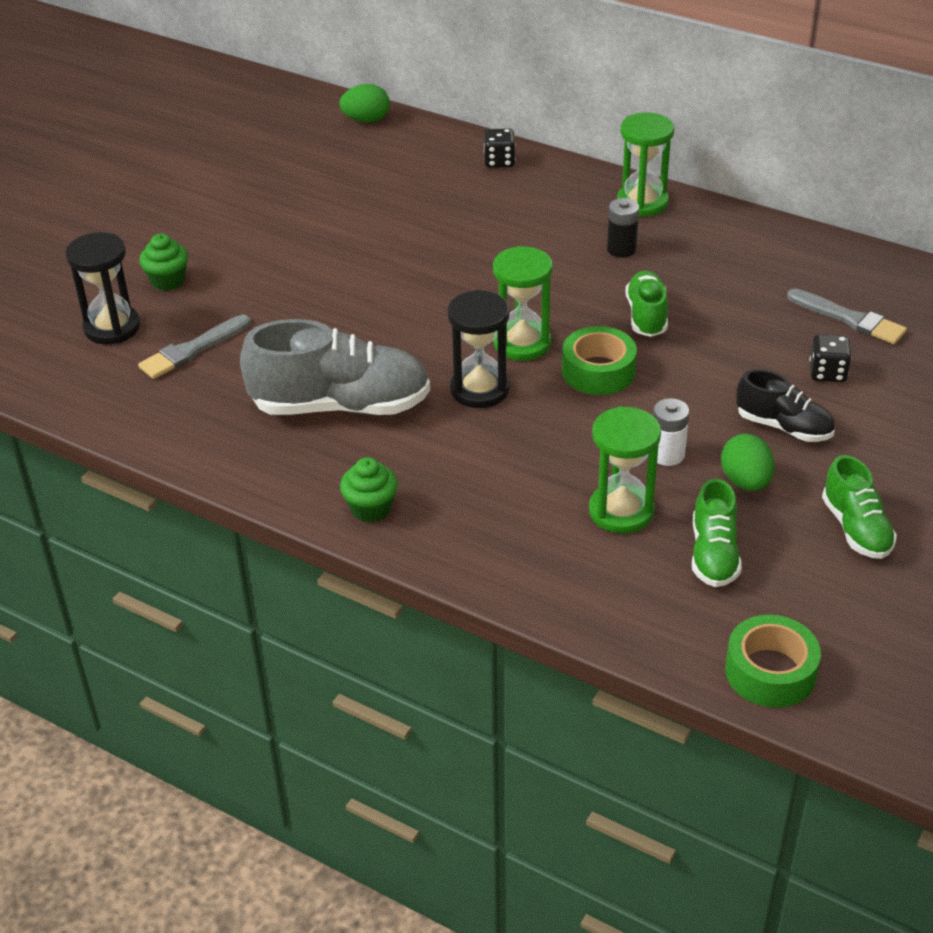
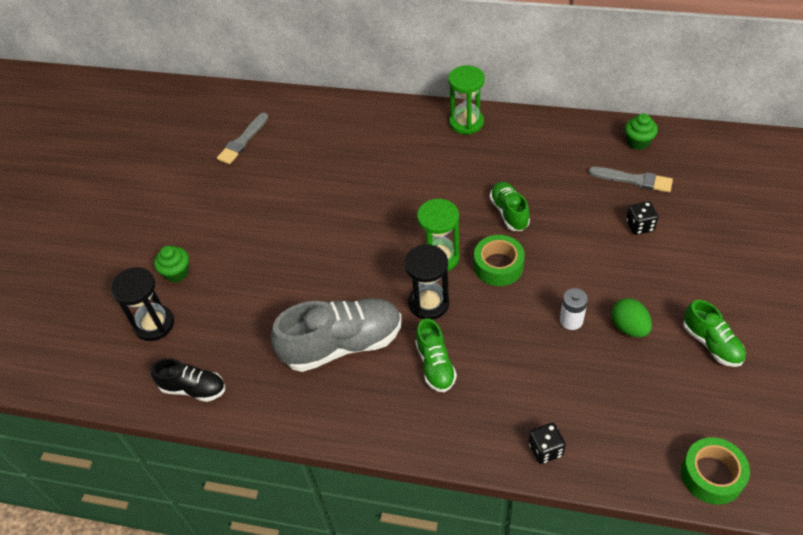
camera: 15 degrees left, 10 degrees up
(192, 350) = (219, 327): grey brush -> grey brush (243, 141)
(366, 120) = (257, 102): green egg -> none
(370, 508) = (400, 425): green cupcake -> green cupcake (638, 142)
(499, 161) = (360, 113): black dice -> black dice (545, 449)
(621, 249) = (469, 163): black battery -> none
(621, 511) = (563, 375): green hourglass -> none
(713, 554) = (635, 392): green shoe -> green shoe (435, 365)
(784, 427) = (632, 276): black shoe -> black shoe (193, 388)

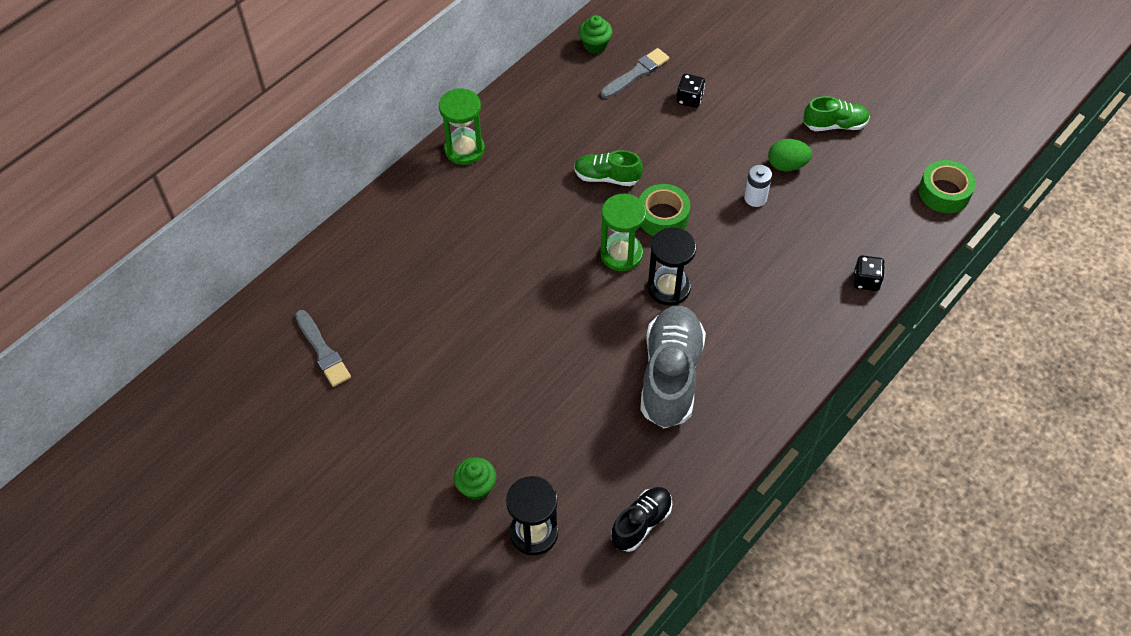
camera: 65 degrees left, 5 degrees up
(435, 365) = (739, 315): green shoe -> none

